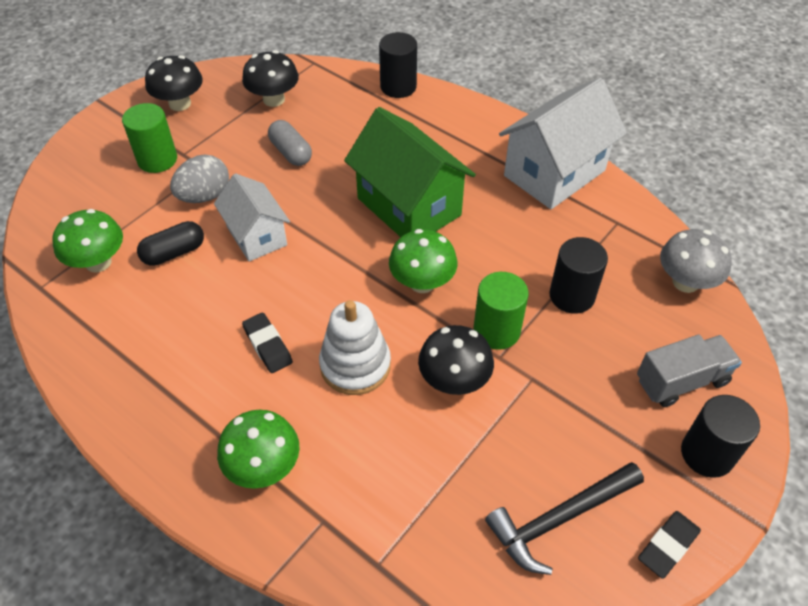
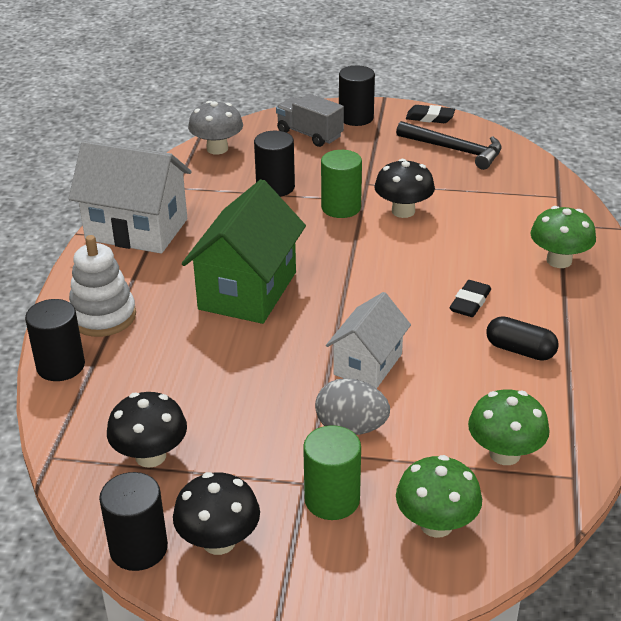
camera: 120 degrees left, 15 degrees down
(174, 253) = (440, 407): black capsule -> black capsule (520, 350)
(208, 74) = (138, 548): none -> black cylinder
(291, 152) = (234, 397): grey capsule -> none
(355, 365) = (438, 255): white stacking toy -> white stacking toy (103, 316)
(422, 282) = (329, 253): green mushroom -> green mushroom (436, 524)

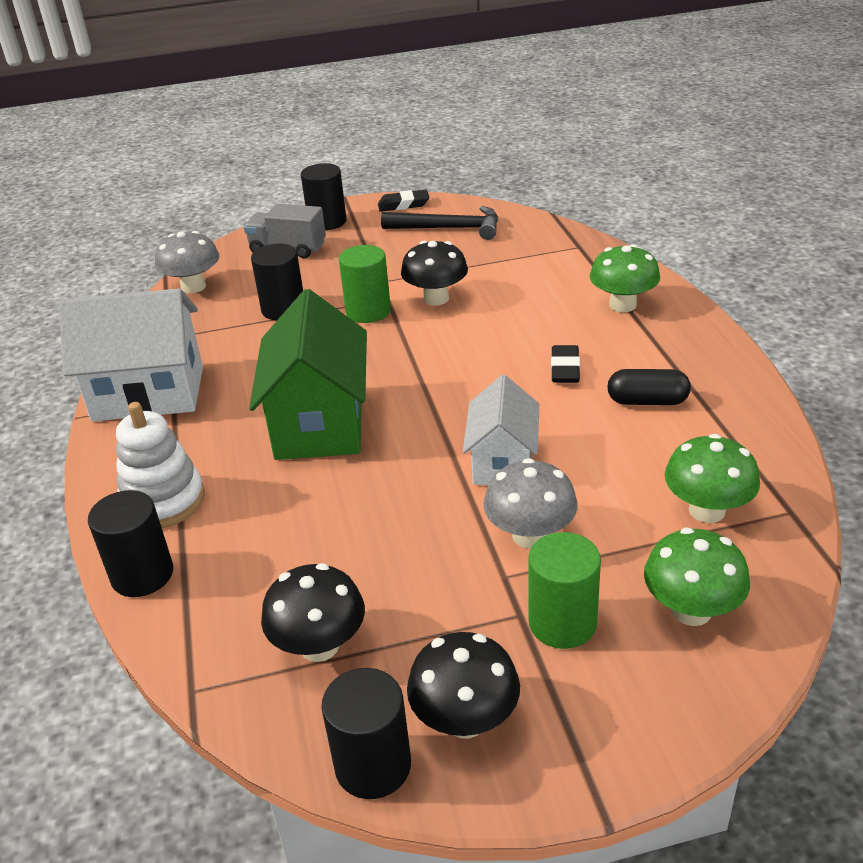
camera: 20 degrees left, 0 degrees up
(351, 428) = (530, 536): grey egg -> grey mushroom

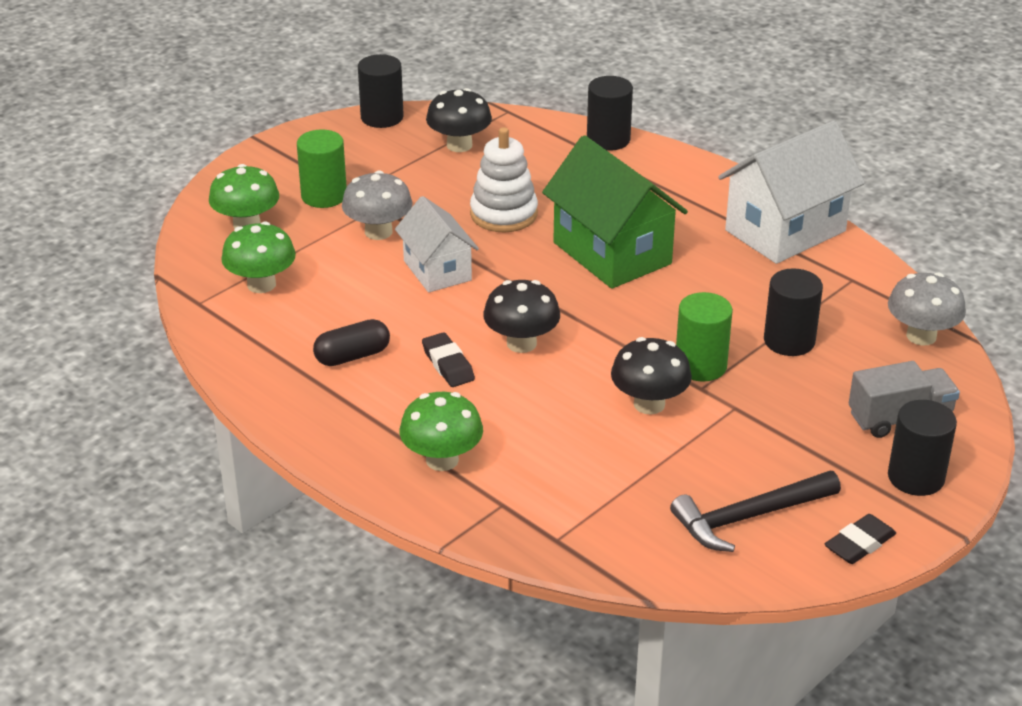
camera: 145 degrees right, 0 degrees up
(163, 501) = (655, 174): white stacking toy -> white stacking toy (503, 214)
(465, 720) = (349, 144): black mushroom -> black mushroom (521, 343)

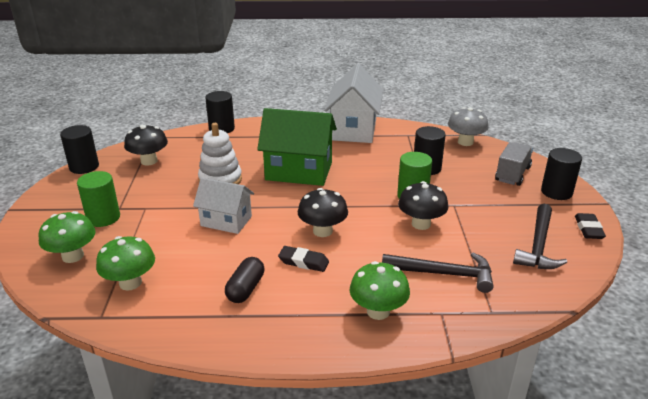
camera: 45 degrees left, 5 degrees down
(378, 232) = (164, 219): grey mushroom -> none
(574, 471) = (444, 274): none -> black hammer

